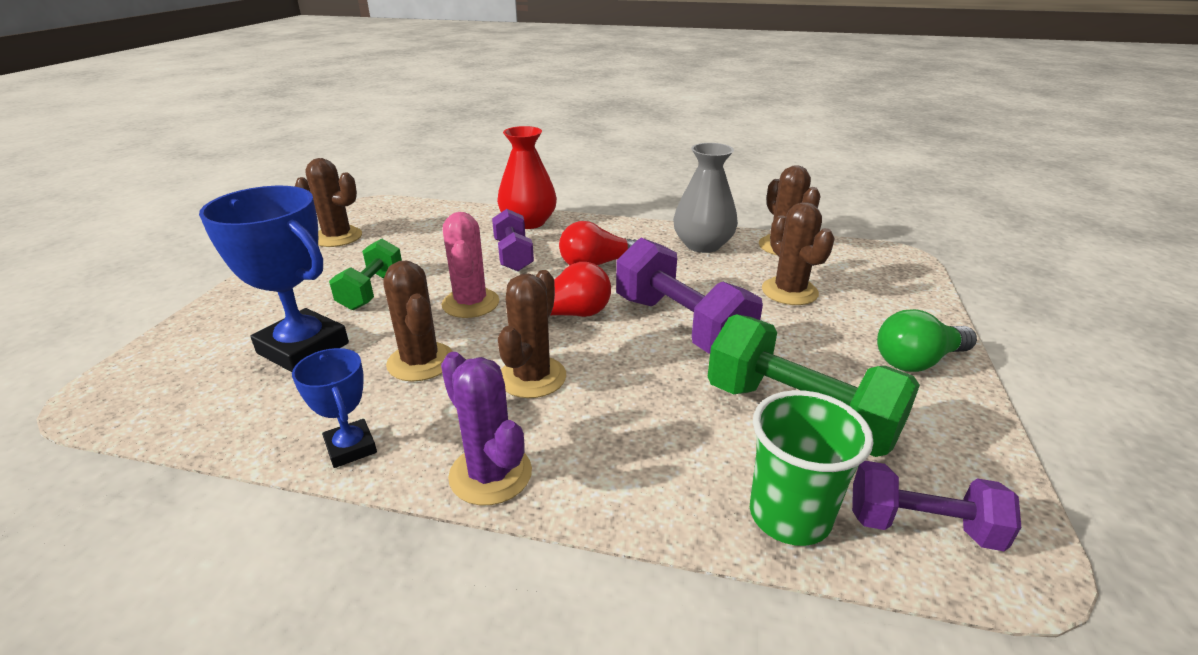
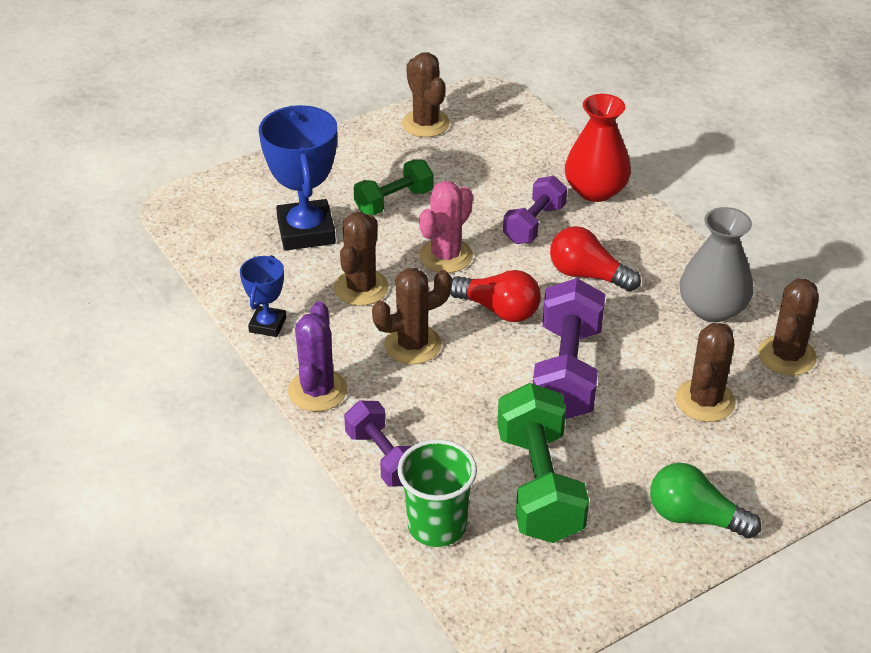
camera: 45 degrees right, 10 degrees up
(921, 526) = (498, 585): purple dumbbell -> purple dumbbell (383, 457)

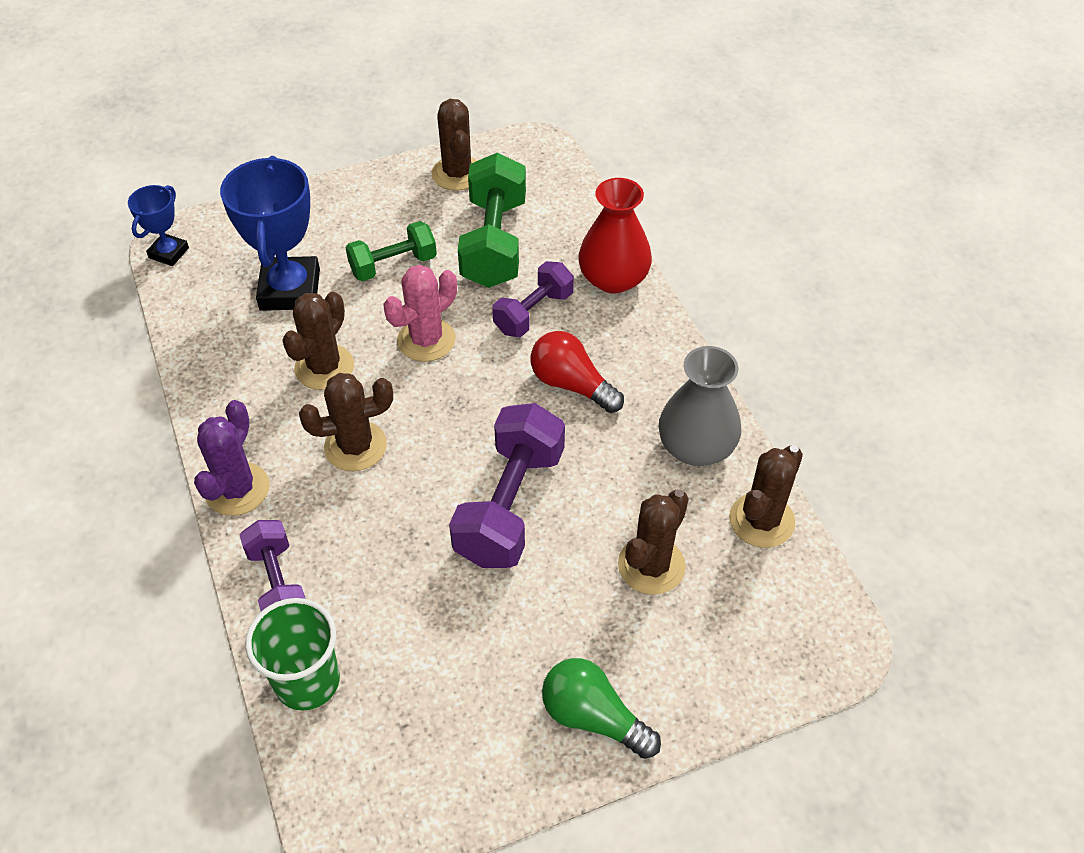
camera: 10 degrees right, 10 degrees up
(267, 325) = (212, 399): blue trophy -> blue trophy (169, 253)
(499, 310) = (461, 415): red light bulb -> none
(539, 485) = (434, 647): green dumbbell -> green dumbbell (494, 243)

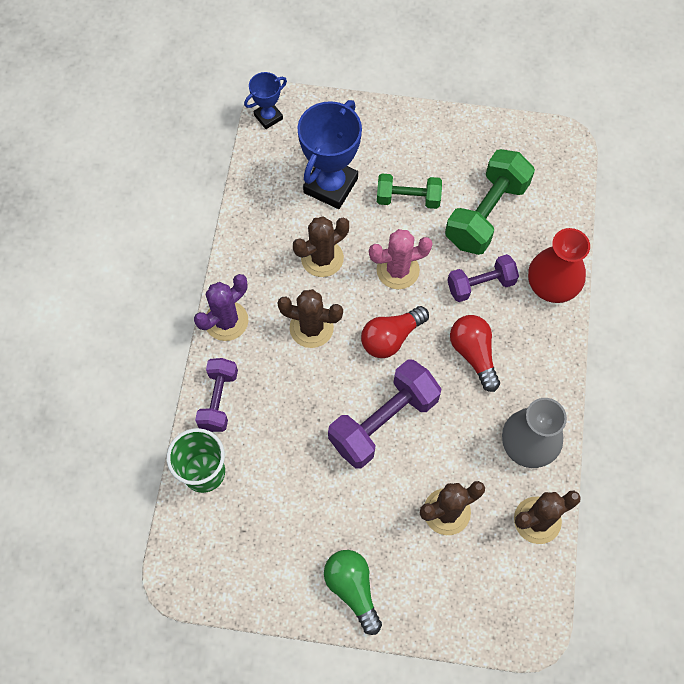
camera: 30 degrees right, 15 degrees up
(457, 173) = (493, 141): brown cactus -> none
(462, 412) = (391, 338): none -> red light bulb

